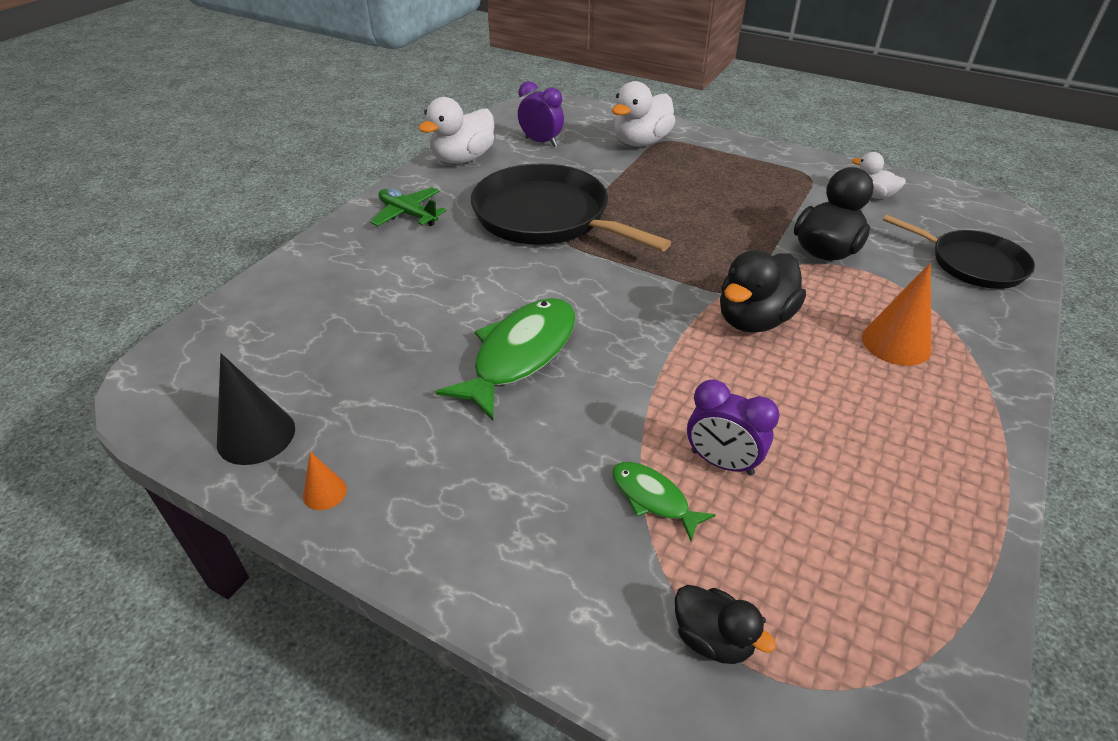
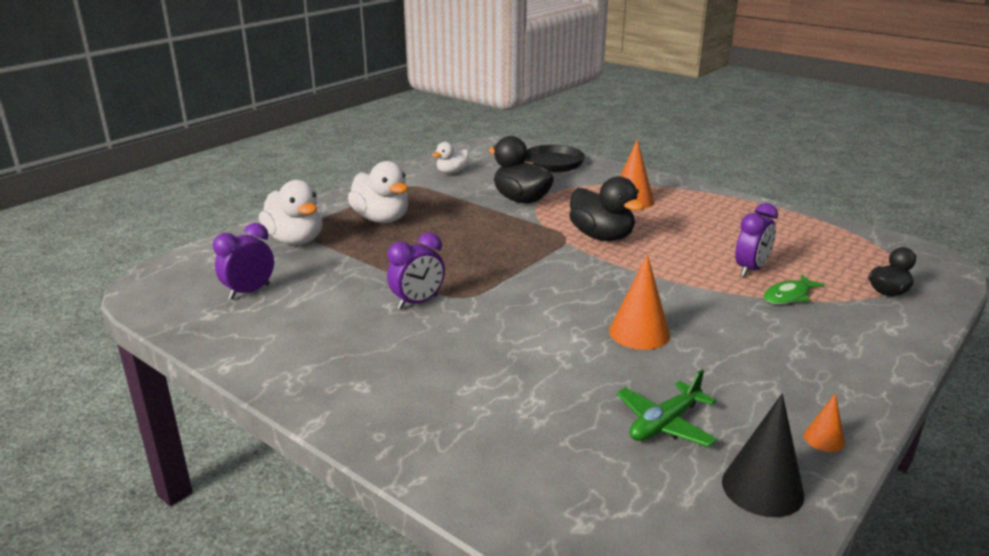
camera: 80 degrees left, 15 degrees down
(408, 214) = (366, 388): green plane -> green plane (664, 424)
(463, 159) = (250, 344): white duck -> white duck (381, 219)
(520, 355) = (639, 333): green fish -> orange cone
(546, 217) = (417, 302): black pan -> purple clock

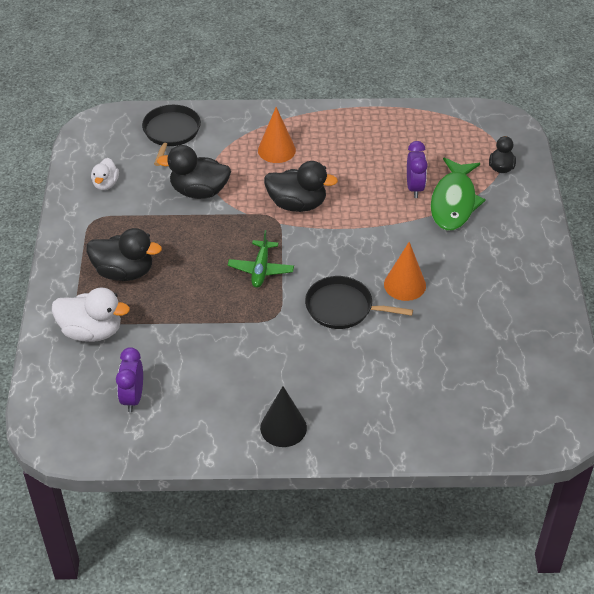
camera: 40 degrees left, 20 degrees up
(381, 219) = (124, 272): white duck -> black duck
(417, 302) = (254, 338): purple clock -> none
(541, 320) = (343, 308): none -> black pan
(664, 424) = (476, 345): green plane -> green plane (261, 269)
(762, 488) = (548, 356): black cone -> black cone (283, 427)
(789, 296) = (454, 202): green fish -> green fish, size x1.95
(824, 439) = (550, 308): orange cone -> none

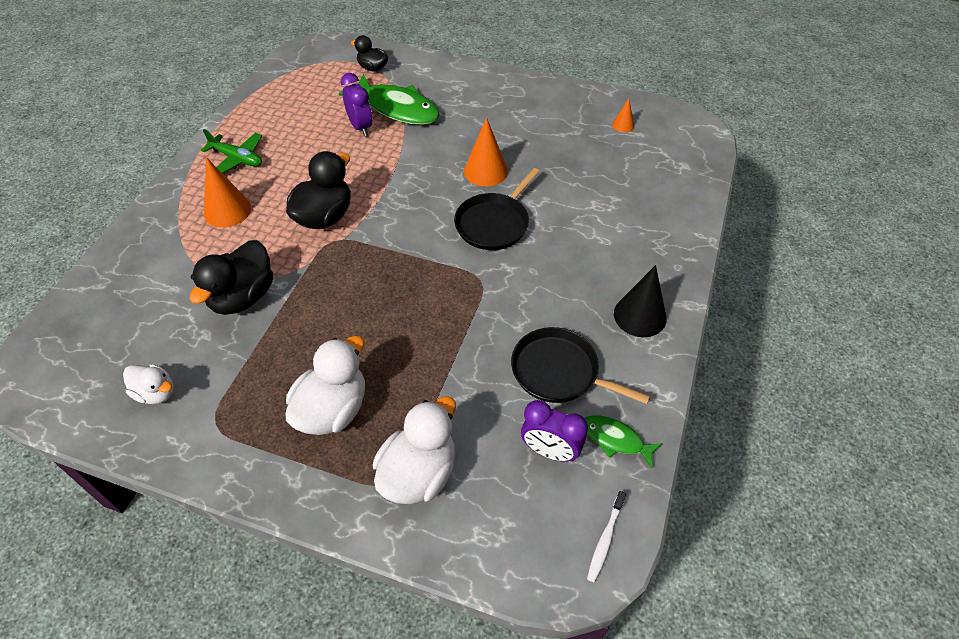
camera: 70 degrees left, 5 degrees up
(74, 444) = (605, 539): none -> white toothbrush
(124, 272) = (332, 410): black duck -> white duck
(156, 434) = (615, 439): none -> green fish
(171, 132) = (116, 298): black pan -> black pan (559, 372)
(261, 269) = (404, 273): green plane -> green plane (237, 159)
(414, 188) = (360, 127): purple clock -> purple clock turned 45 degrees clockwise
(531, 369) = (623, 125): none -> orange cone

